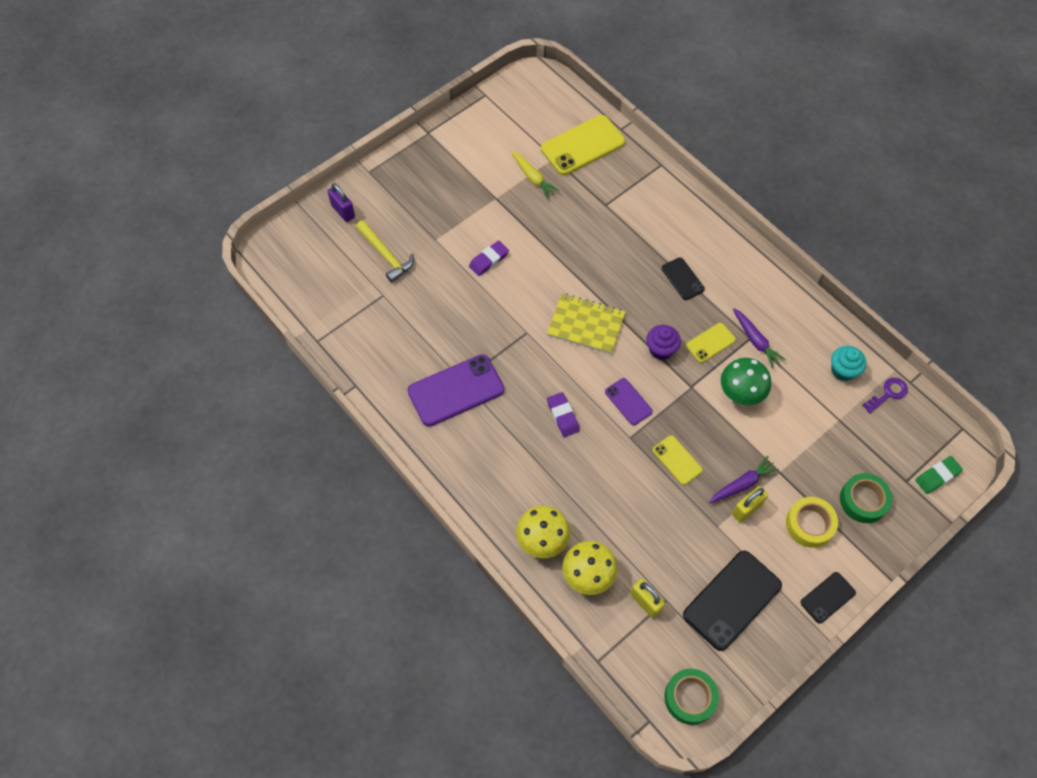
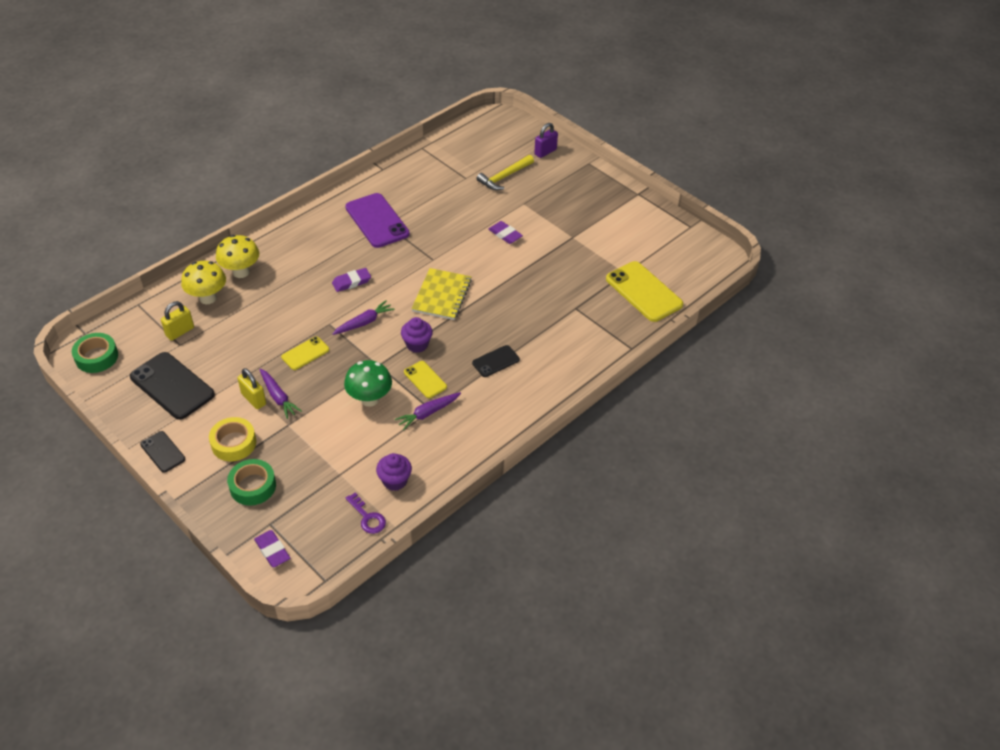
camera: 85 degrees right, 15 degrees down
(532, 177) = (599, 259): yellow carrot -> none
(628, 401) = (364, 322): purple phone -> purple carrot
(843, 370) = (395, 481): turquoise cupcake -> purple cupcake
(937, 476) = (272, 550): green eraser -> purple eraser

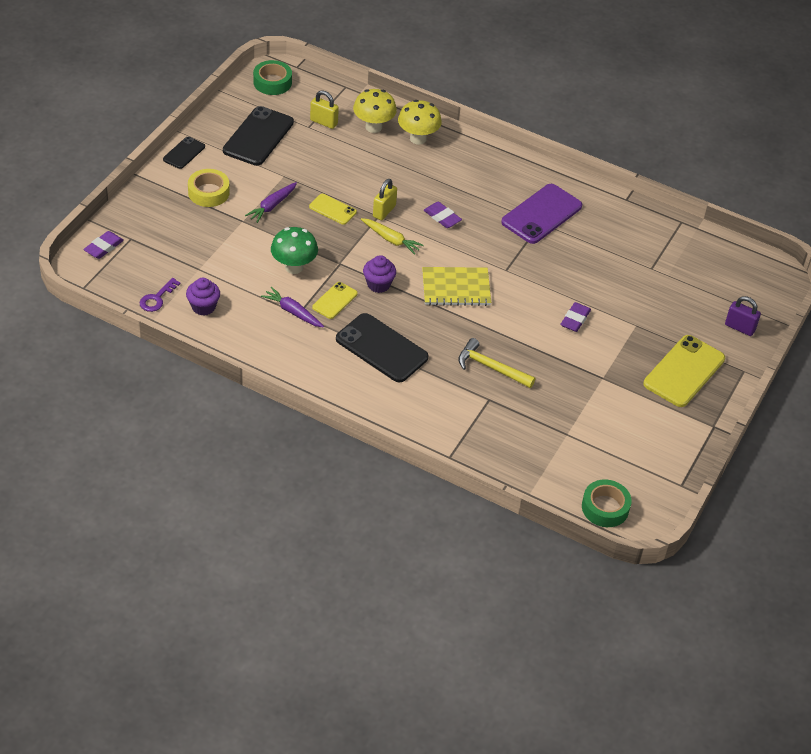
camera: 70 degrees right, 0 degrees up
(253, 399) = (263, 191): yellow padlock -> yellow padlock (384, 211)
(253, 486) = (166, 217): green tape -> green tape (605, 508)
(364, 322) = (391, 239): purple carrot -> yellow carrot
(495, 361) = (381, 348): black phone -> black phone, size x1.86
(504, 177) = (672, 300): yellow hammer -> yellow hammer (491, 367)
(644, 292) = (543, 455): yellow phone -> yellow phone (684, 371)

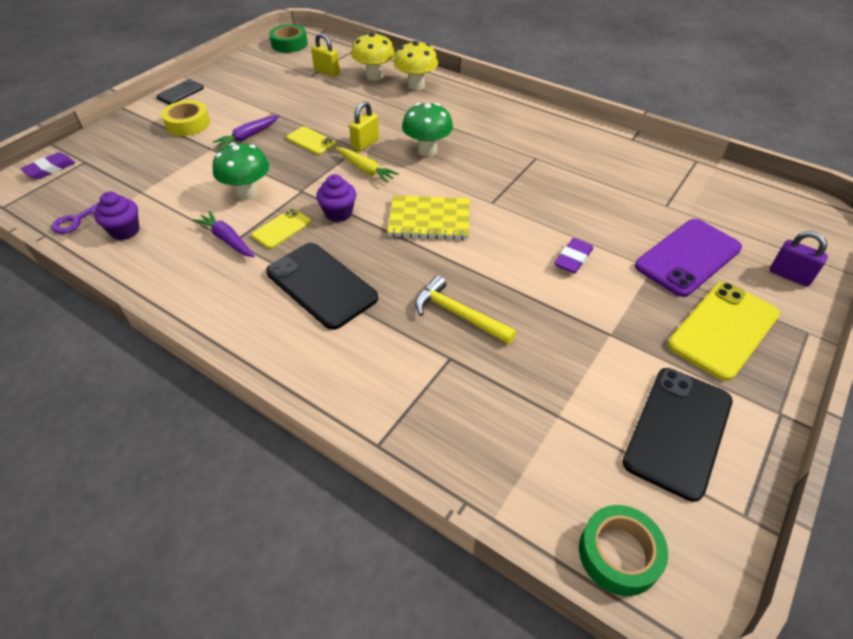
camera: 10 degrees right, 0 degrees up
(258, 136) = (259, 81): black phone -> black phone (678, 431)
(442, 217) = (427, 150): purple eraser -> green mushroom
(541, 214) = (537, 150): purple phone -> purple phone (688, 257)

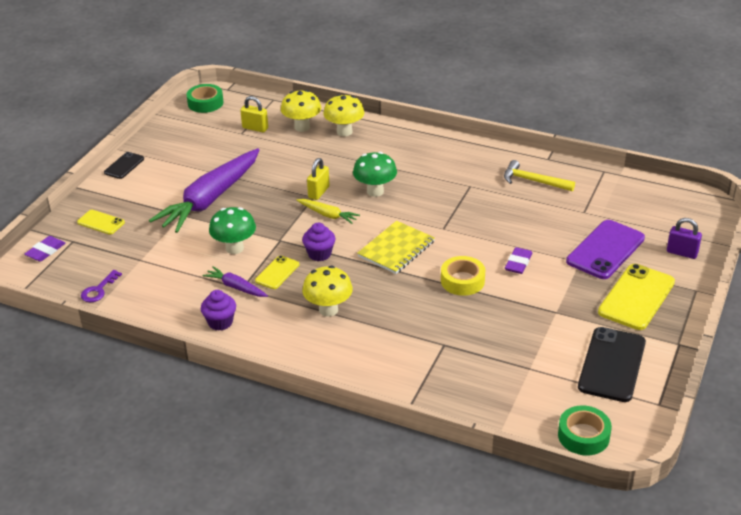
camera: 10 degrees left, 10 degrees down
(125, 231) = (146, 292): purple cupcake -> purple cupcake (220, 322)
(188, 124) = (148, 195): yellow tape -> yellow tape (462, 281)
(248, 136) = (210, 199): purple carrot -> purple carrot, size x2.25
(311, 141) = (269, 196): yellow phone -> yellow phone (101, 222)
(321, 285) = (328, 310): black phone -> yellow mushroom
(429, 220) = (396, 249): yellow notebook -> yellow notebook turned 45 degrees counterclockwise
(458, 314) = (441, 315): yellow hammer -> yellow hammer (533, 181)

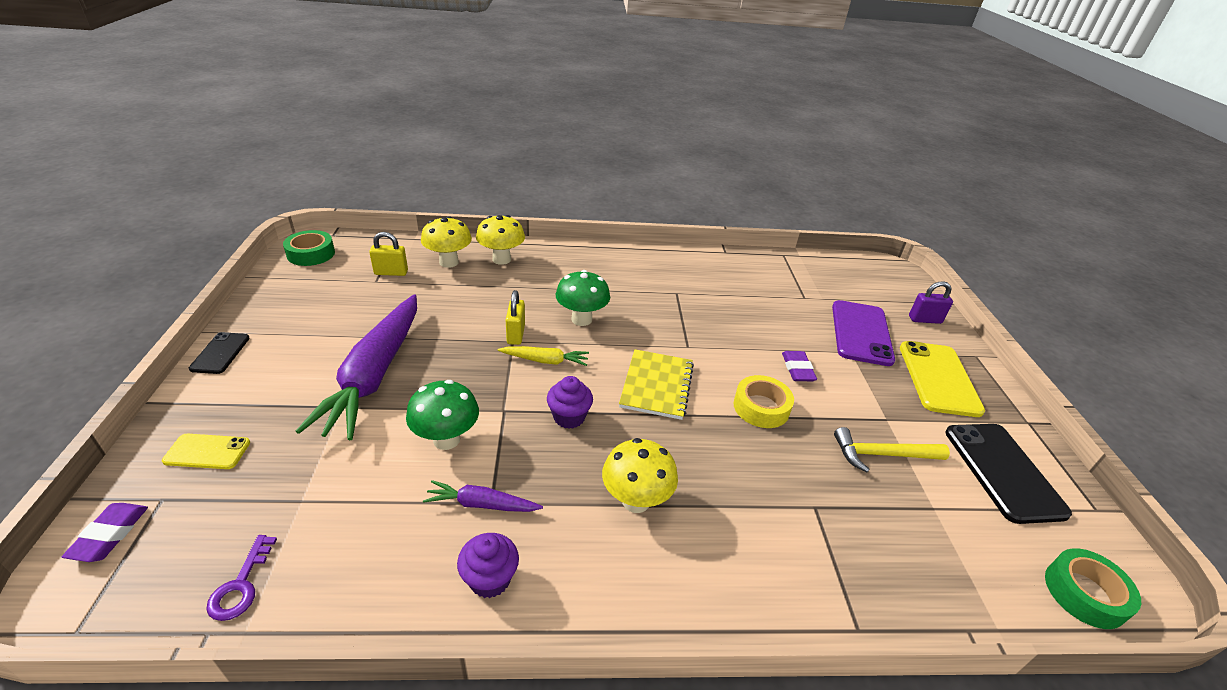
camera: 30 degrees left, 0 degrees up
(277, 273) = (529, 461): yellow phone -> none
(533, 181) = (732, 276): yellow hammer -> yellow hammer (882, 454)

